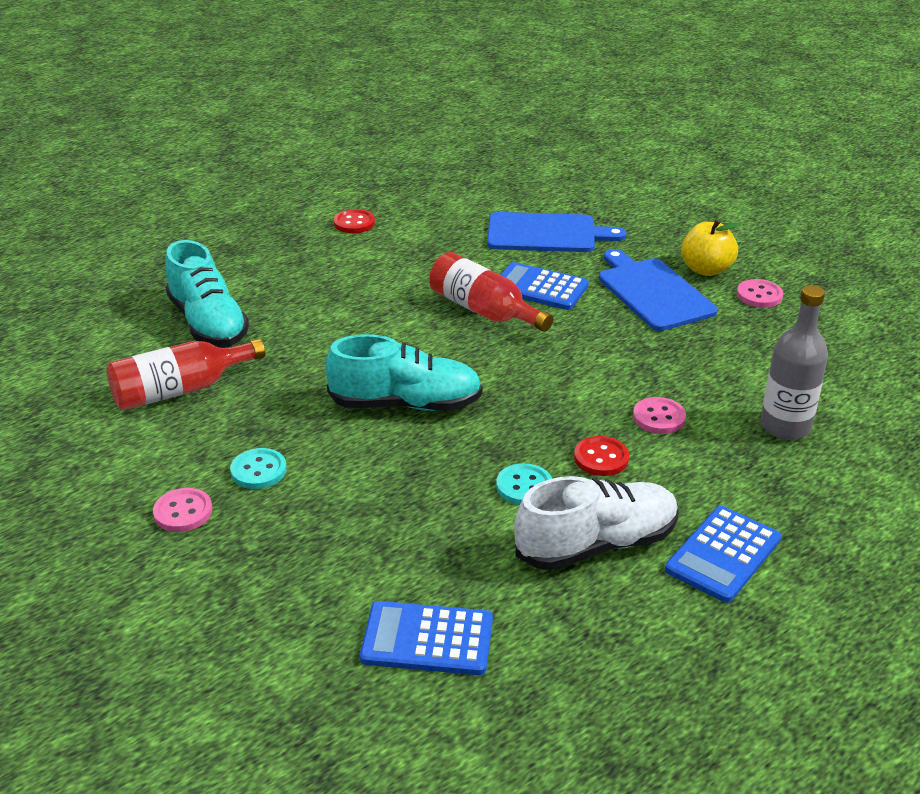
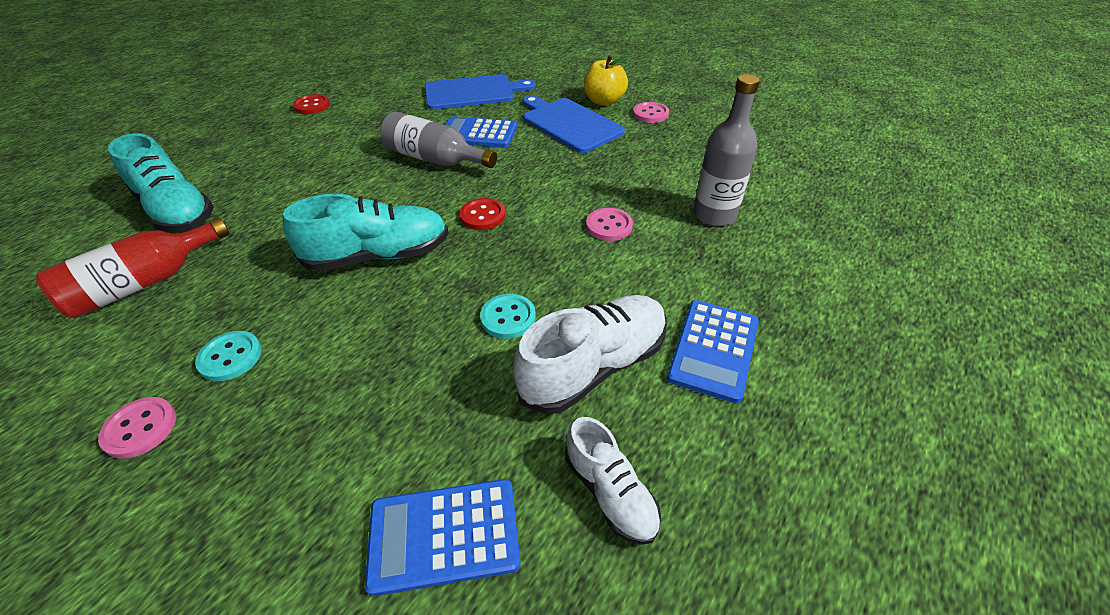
camera: 15 degrees left, 10 degrees up
(484, 311) = (435, 159): red bottle -> grey bottle
(578, 642) = (610, 492): none -> white shoe
(601, 458) = (571, 274): red button -> red button (483, 216)

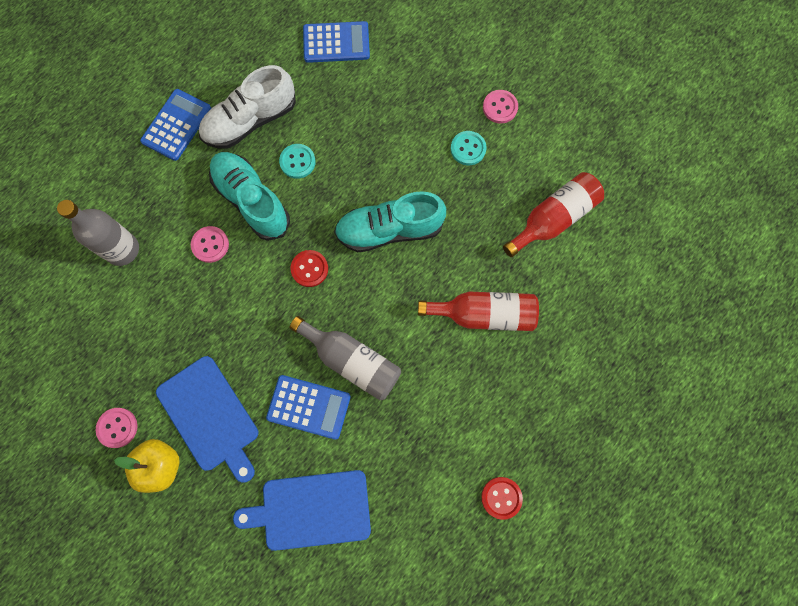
camera: 175 degrees left, 30 degrees up
(177, 211) = (569, 304): turquoise shoe -> turquoise shoe (251, 201)
(282, 197) = (484, 314): none -> red bottle
(610, 492) = (258, 53): white shoe -> none

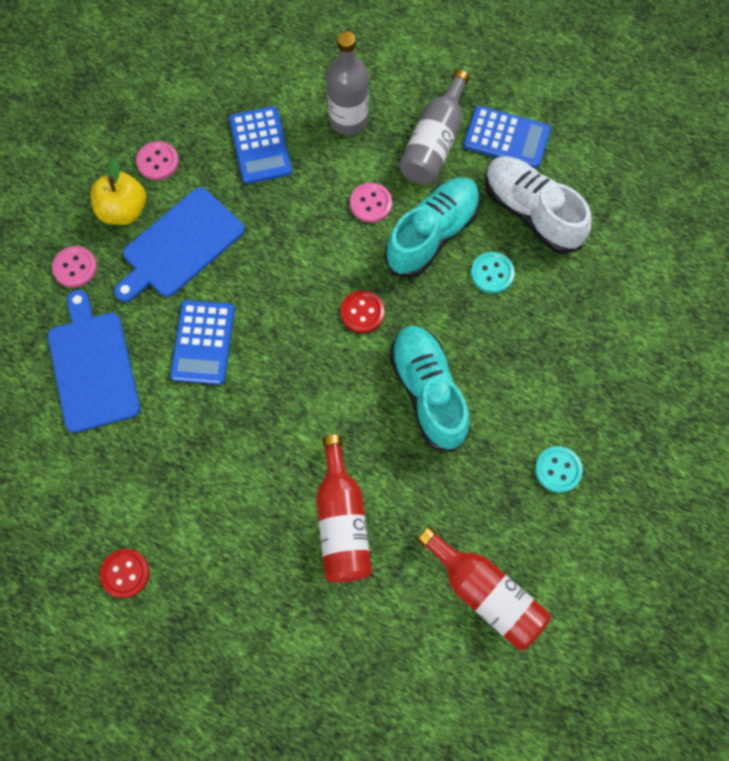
camera: 80 degrees right, 5 degrees down
(336, 43) = (663, 286): blue calculator -> blue calculator (260, 146)
(352, 361) = (261, 379): grey bottle -> grey bottle (434, 142)
(500, 107) = (627, 502): pink button -> pink button (75, 267)

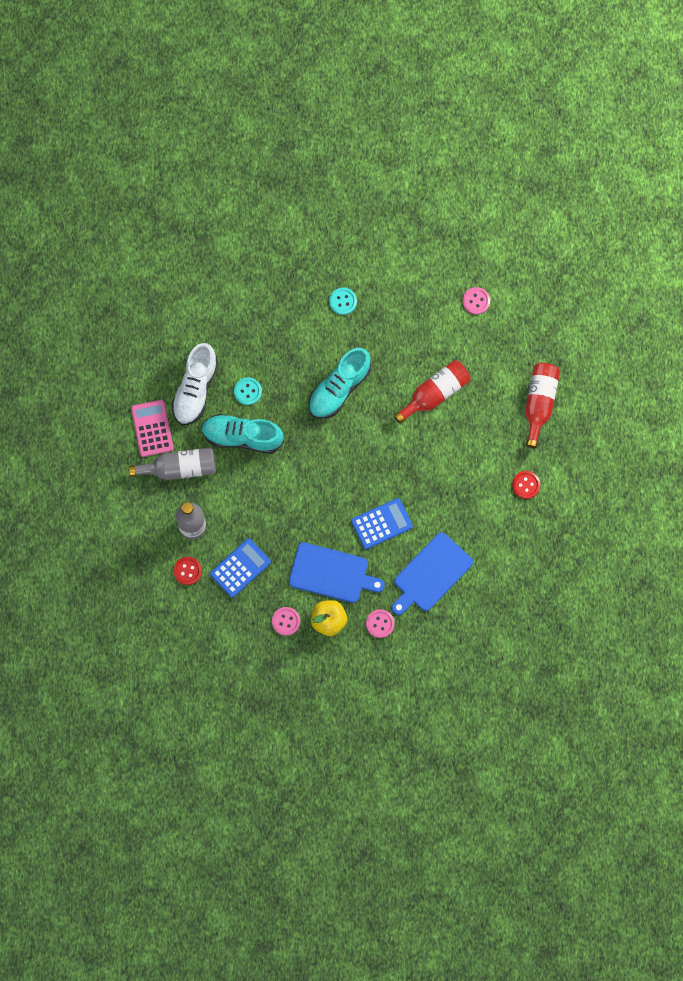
camera: 120 degrees left, 5 degrees up
(362, 312) = (313, 448): red button -> red button (187, 571)
(370, 203) = (242, 482): pink button -> pink button (476, 301)
(485, 593) = (428, 305): red bottle -> red bottle (539, 403)
(506, 138) = (152, 428): blue calculator -> pink calculator

